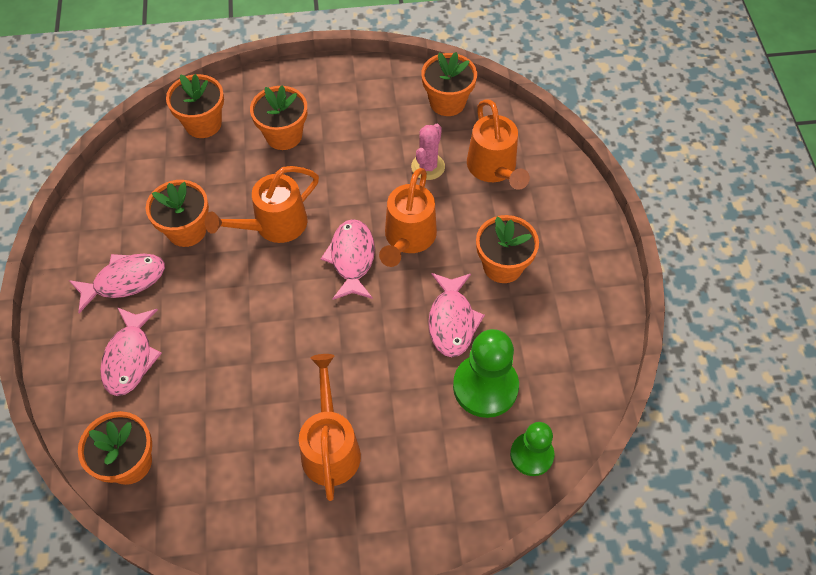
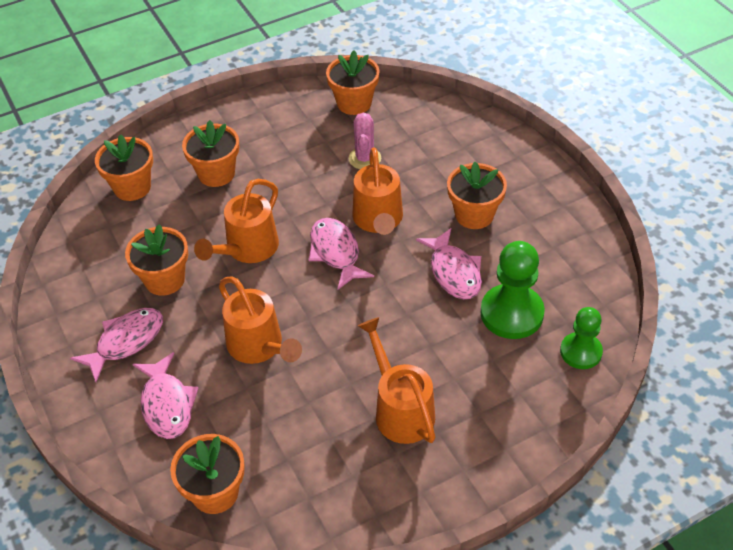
camera: 20 degrees left, 10 degrees down
(494, 169) = (425, 143): orange watering can -> orange watering can (259, 347)

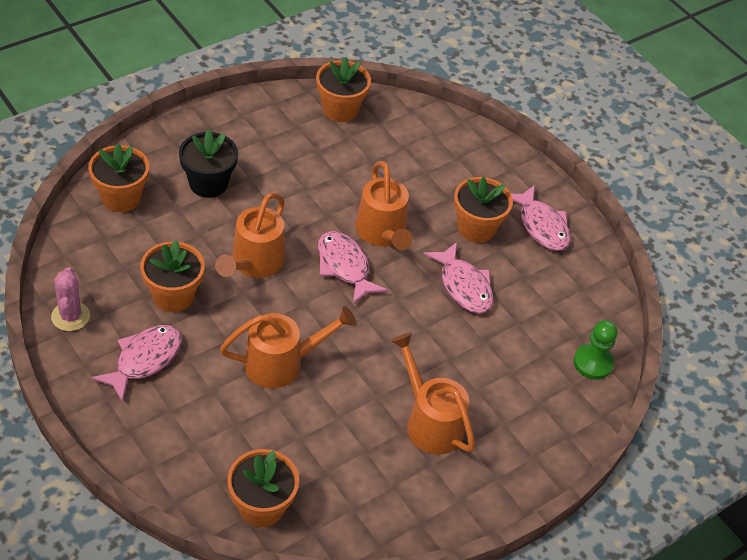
camera: 15 degrees left, 0 degrees up
(167, 404) = (198, 422): pink fish -> pink fish (541, 226)
(216, 173) = (208, 183): orange flower pot -> black flower pot
(259, 347) = (282, 363): orange watering can -> orange watering can turned 60 degrees counterclockwise
(364, 158) = (359, 169): pink cactus -> pink cactus (70, 316)
(511, 313) = (524, 326): green pawn -> none

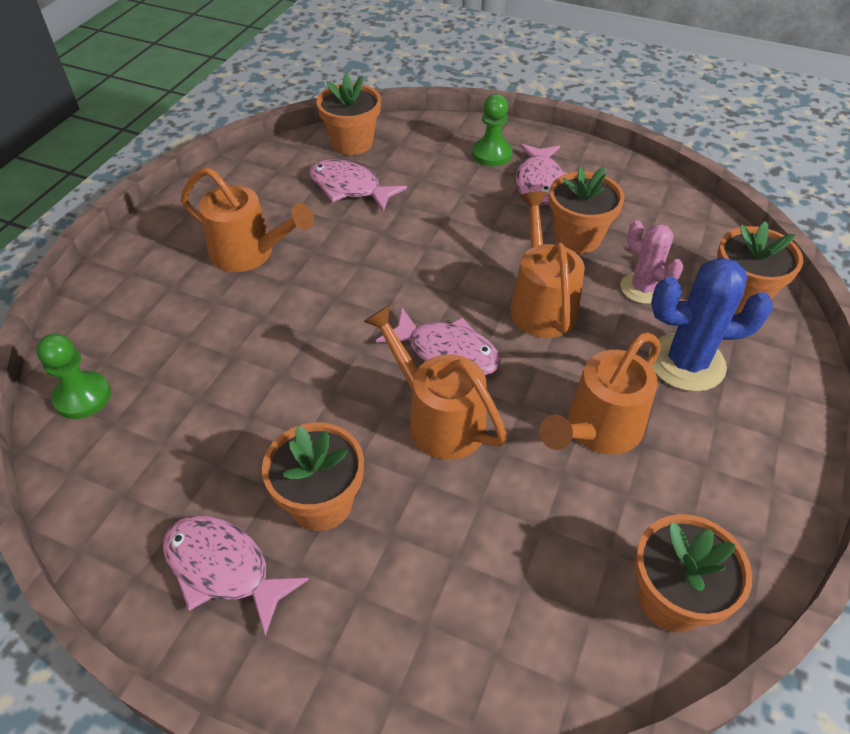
camera: 155 degrees right, 0 degrees up
(70, 316) = (634, 182): pink cactus -> pink cactus (642, 288)
(150, 415) = (491, 154): none -> green pawn
(208, 183) = (686, 363): black flower pot -> blue cactus
(282, 363) = (425, 234): orange watering can -> orange watering can (597, 430)
(463, 286) = (291, 406): pink fish -> pink fish (349, 188)

